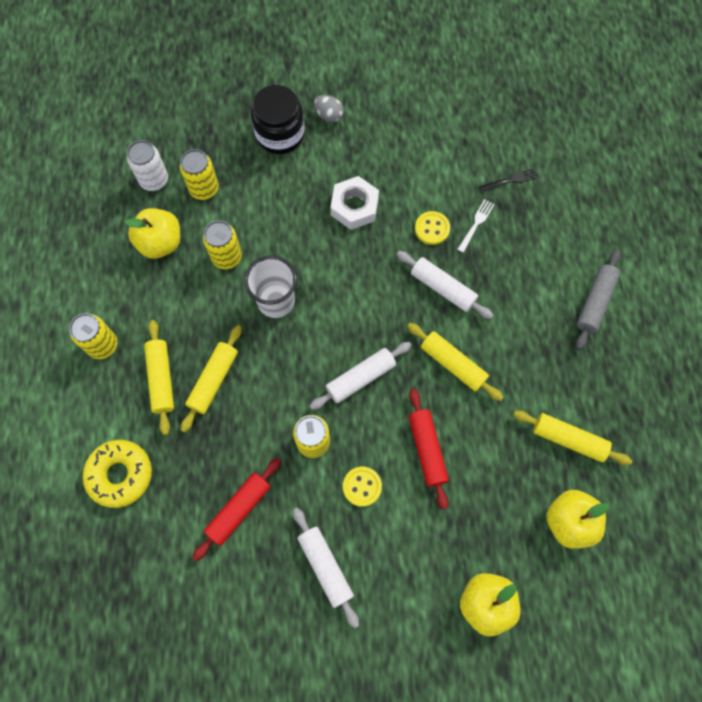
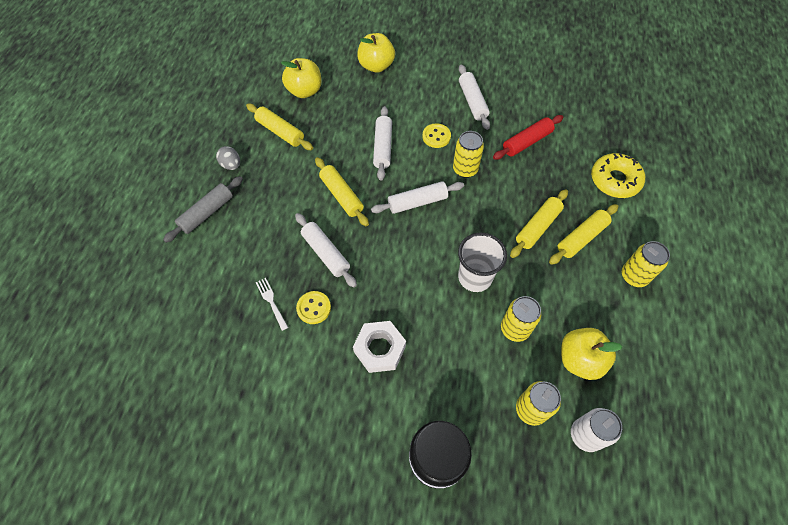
camera: 165 degrees left, 10 degrees down
(162, 379) = (581, 238): yellow rolling pin -> yellow rolling pin turned 45 degrees clockwise
(329, 115) = (376, 468): grey egg -> grey egg (231, 165)
(427, 449) = (382, 147): red rolling pin -> white rolling pin
(476, 224) = (271, 302): white fork -> white fork turned 105 degrees clockwise
(511, 180) = (218, 337): black fork -> none

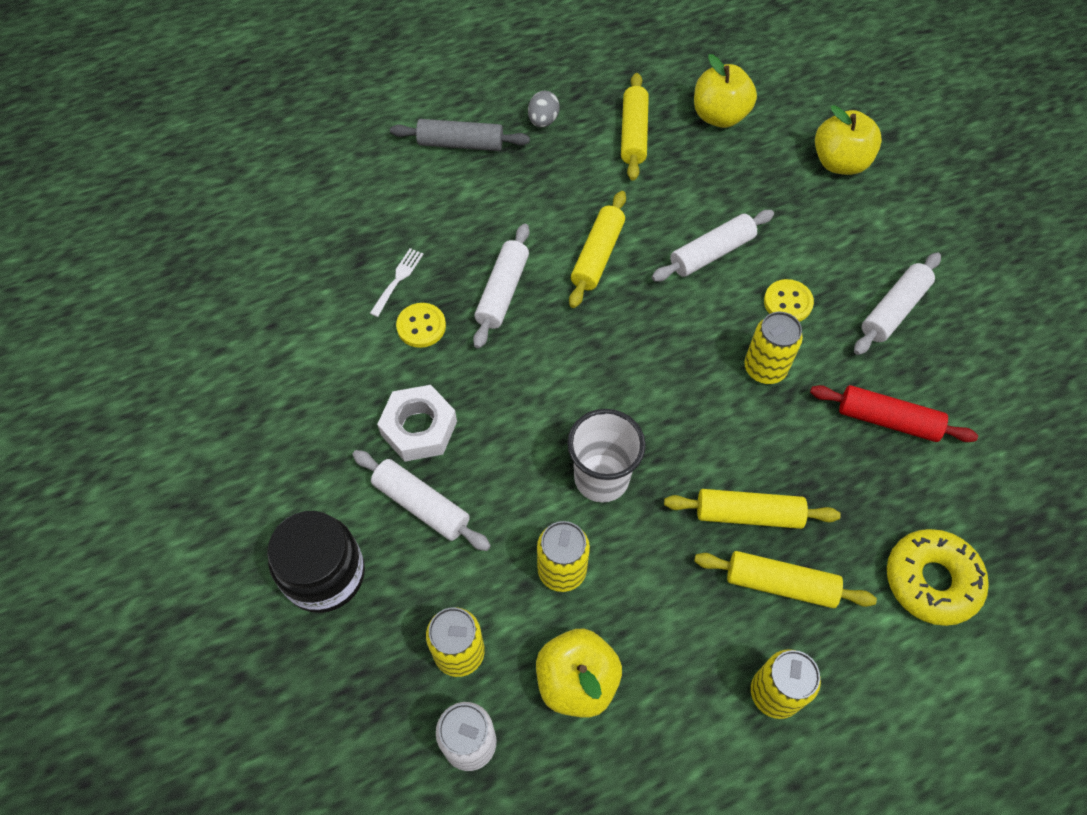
camera: 55 degrees right, 0 degrees up
(417, 202) = (660, 343): white rolling pin -> white rolling pin (422, 505)

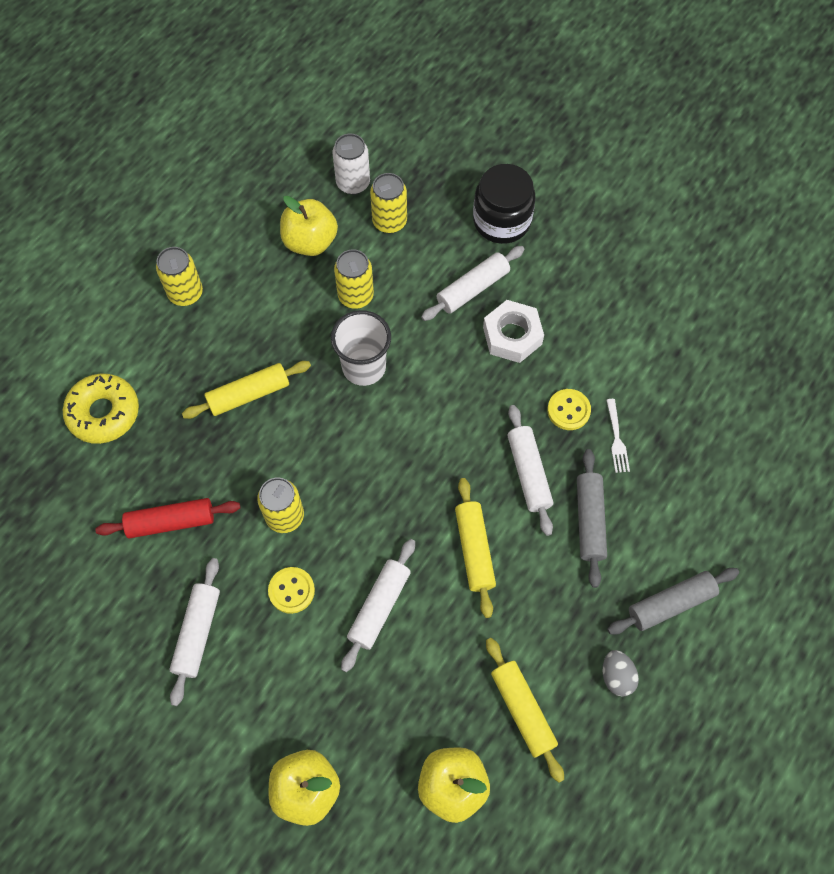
camera: 150 degrees right, 5 degrees up
(422, 505) = (473, 289): white rolling pin -> white rolling pin turned 45 degrees counterclockwise
(478, 229) = (589, 520): none -> grey rolling pin
(780, 584) = (207, 359): yellow rolling pin -> none

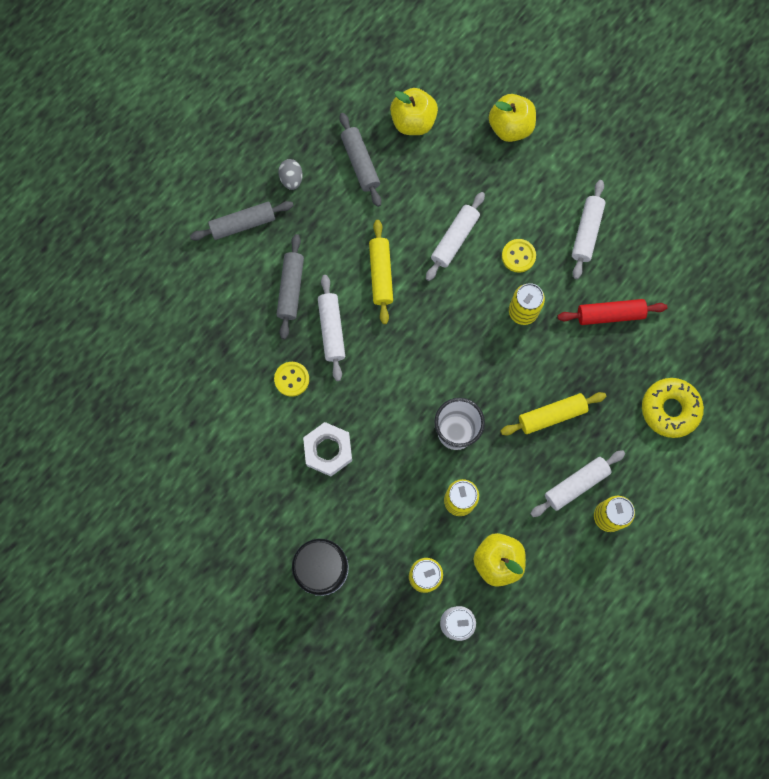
camera: 175 degrees left, 10 degrees up
(473, 289) = (356, 499): white rolling pin -> white rolling pin (576, 484)
(522, 710) = (360, 163): yellow rolling pin -> grey rolling pin
(616, 438) = (258, 352): white fork -> none

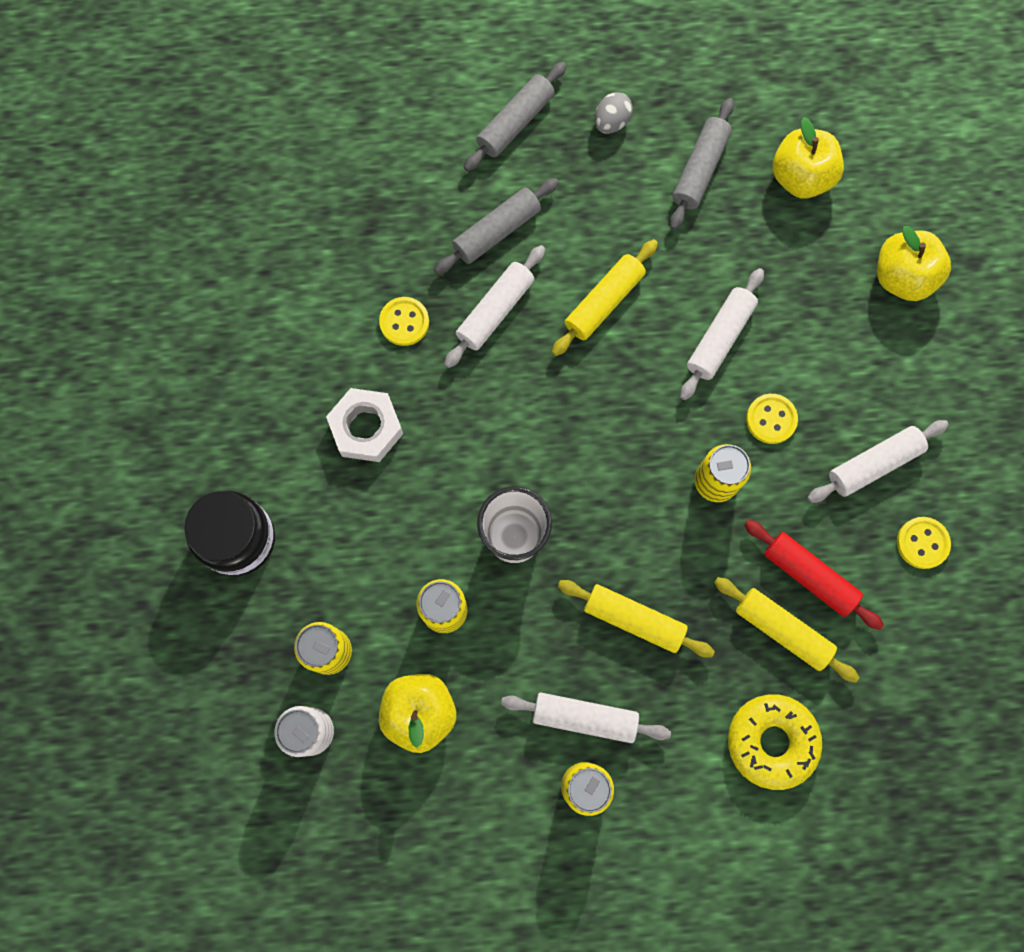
camera: 45 degrees right, 0 degrees up
(243, 224) = (515, 123): grey rolling pin -> grey rolling pin turned 75 degrees counterclockwise
(454, 239) = (719, 338): white rolling pin -> white rolling pin turned 45 degrees counterclockwise
(623, 353) = (782, 630): none -> yellow rolling pin
(644, 249) = (922, 543): none -> yellow button

